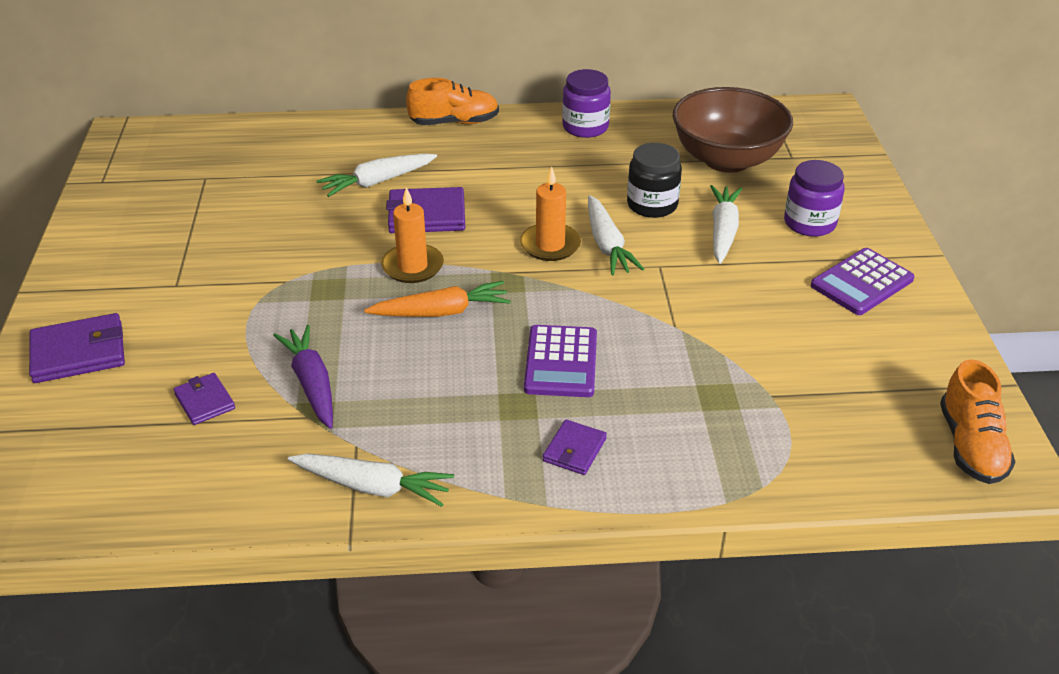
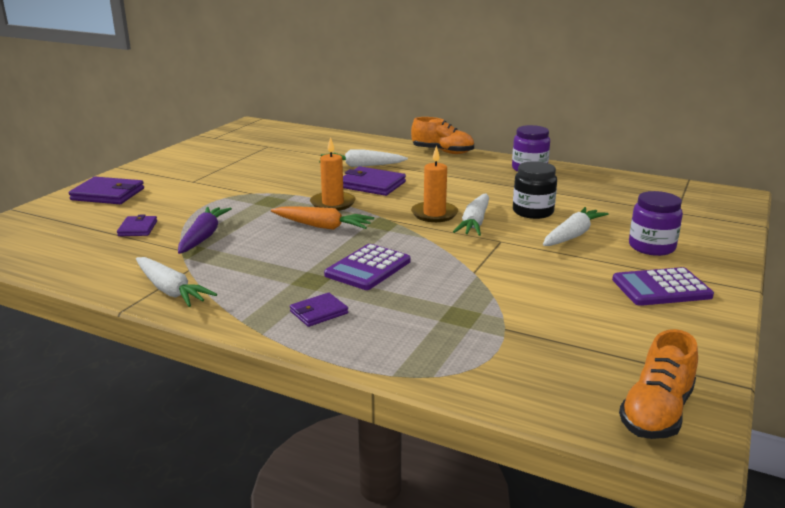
camera: 30 degrees right, 15 degrees down
(727, 160) = (619, 203): brown bowl -> none

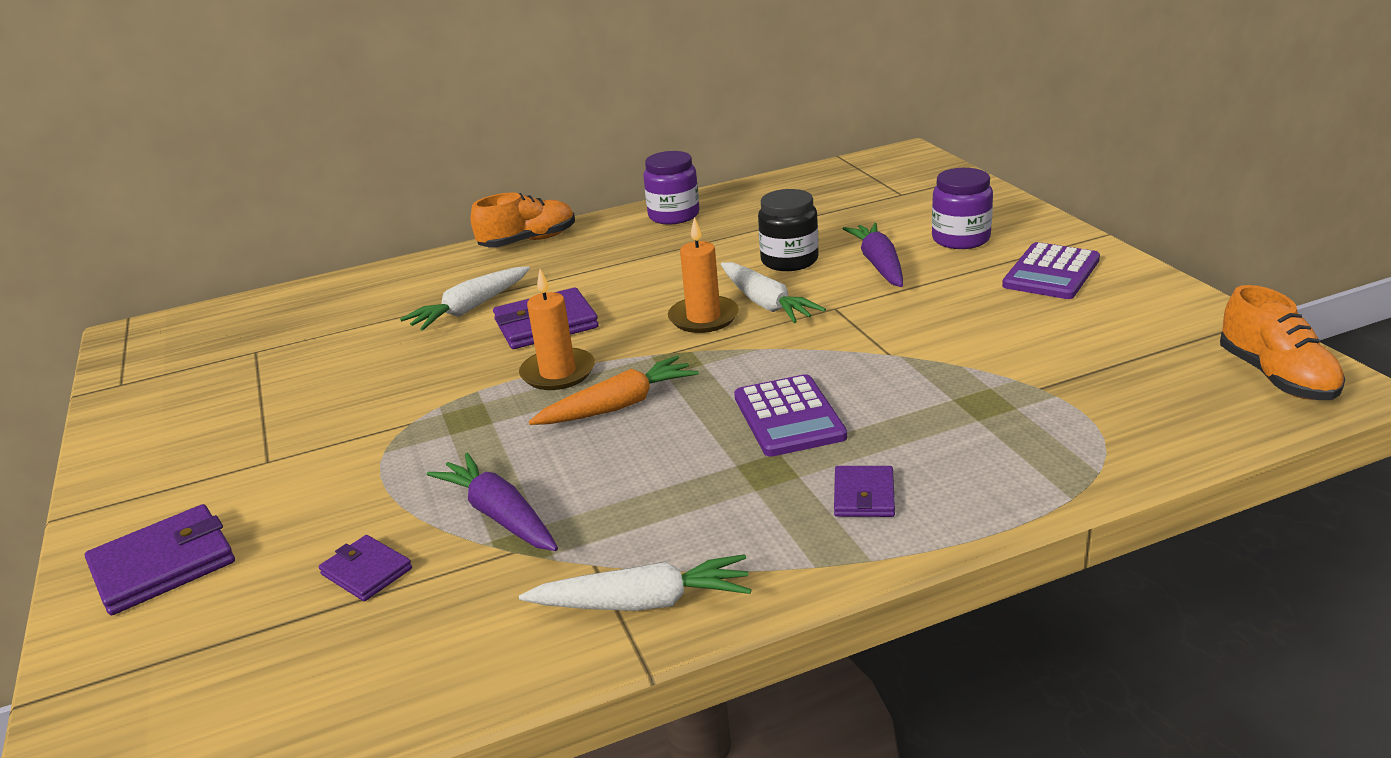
camera: 45 degrees left, 5 degrees up
(572, 235) = (879, 264): white carrot -> purple carrot

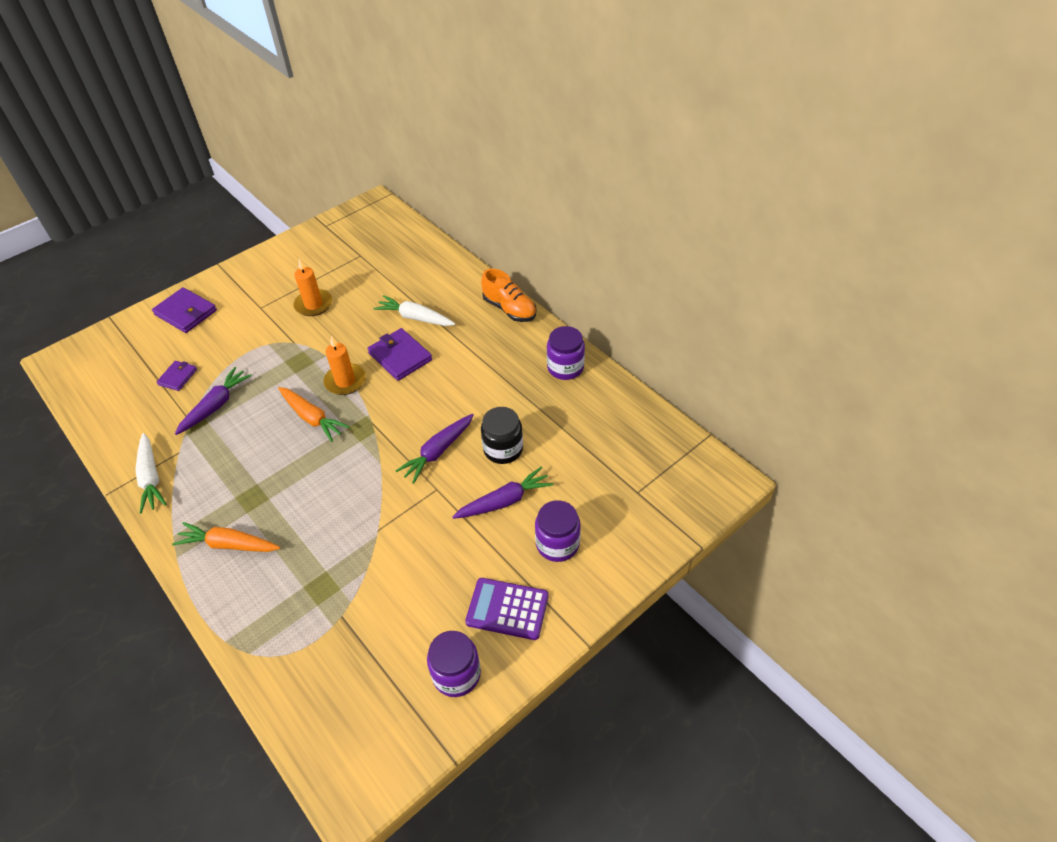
camera: 70 degrees right, 20 degrees up
(703, 318) = (415, 426): orange candle -> orange candle (313, 304)
(766, 303) = (438, 452): white carrot -> purple carrot
(789, 417) = (303, 495): purple calculator -> none
(864, 495) = (229, 544): purple wallet -> orange carrot
(1145, 308) = (456, 674): none -> purple jar
(1276, 377) = (361, 758): orange shoe -> none

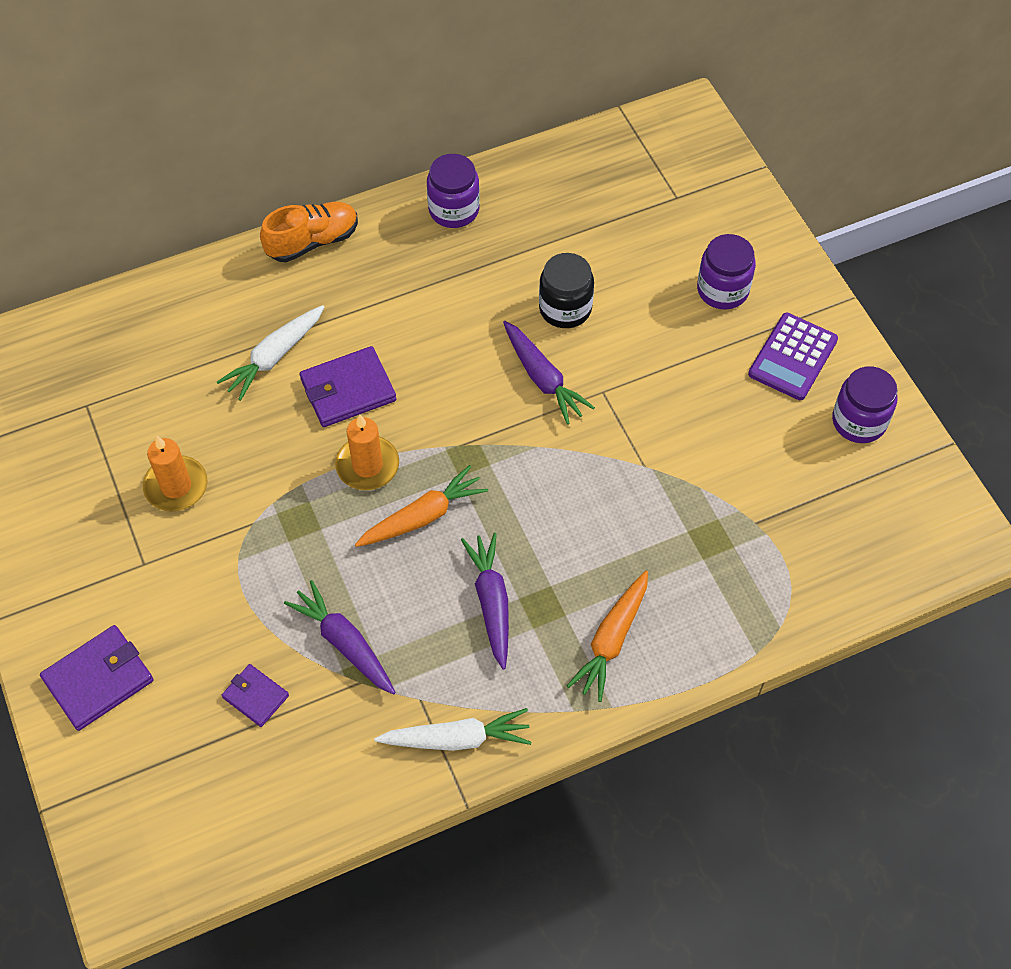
camera: 75 degrees left, 10 degrees up
(504, 501) = (645, 325): purple carrot -> purple carrot (491, 602)

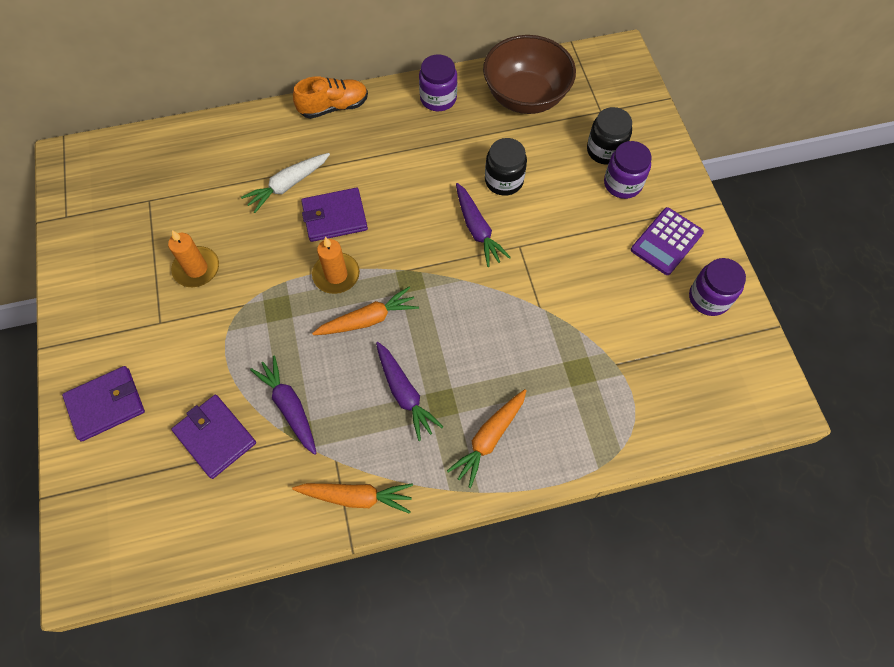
camera: 10 degrees right, 5 degrees up
(255, 696) = (215, 437): purple wallet -> purple wallet, size x1.69
(457, 739) = (356, 497): white carrot -> orange carrot
(491, 602) = (404, 393): purple carrot -> purple carrot turned 150 degrees clockwise
(572, 191) = (525, 97): none -> brown bowl
(691, 249) = (605, 150): none -> black jar

